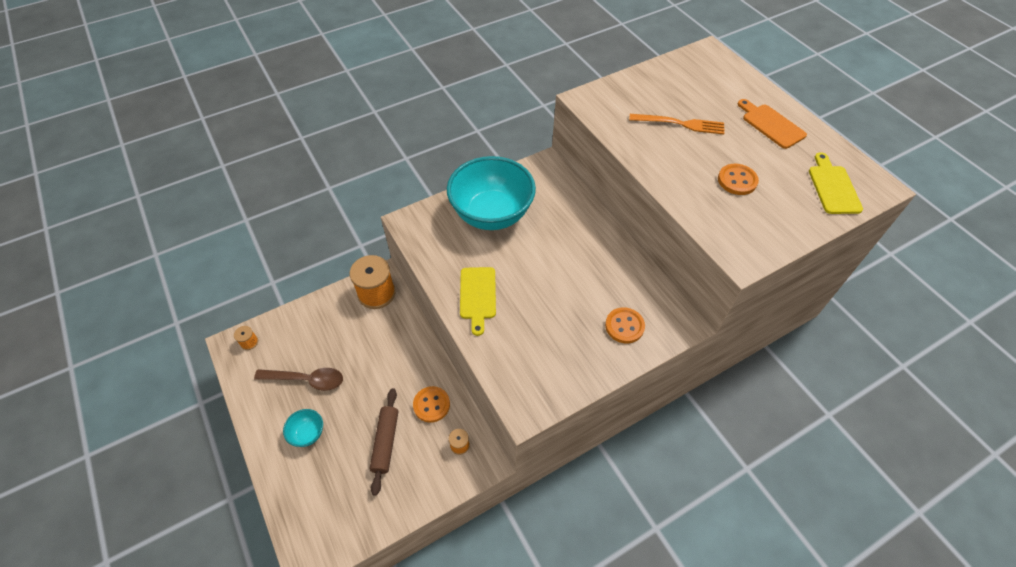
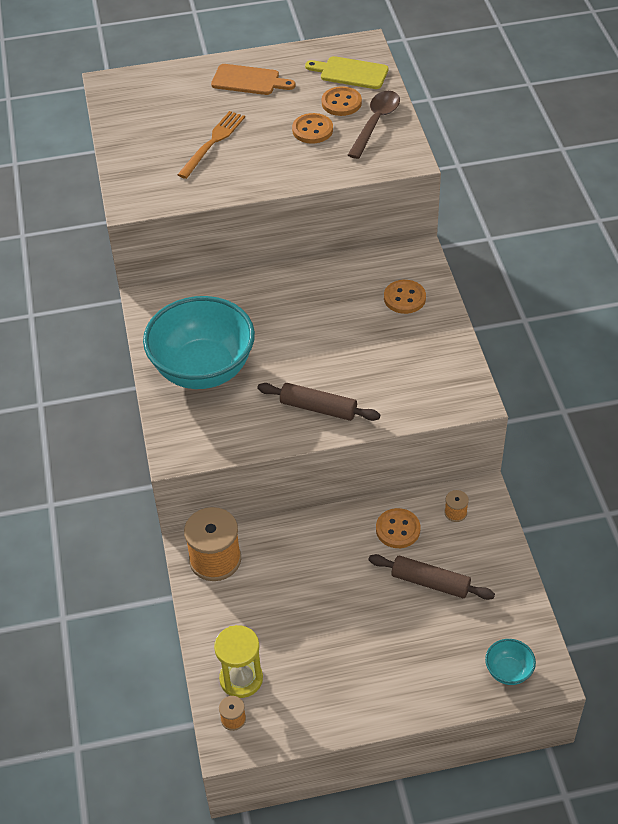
camera: 70 degrees left, 5 degrees down
(281, 337) = (241, 679): none -> yellow hourglass
(306, 380) = (317, 655): brown spoon -> brown spoon (375, 123)
(308, 433) = (393, 661): turquoise bowl -> turquoise bowl (508, 671)
(477, 296) = (318, 408): yellow cutting board -> brown rolling pin
(771, 124) = (249, 80): orange cutting board -> orange cutting board turned 150 degrees counterclockwise
(787, 191) = (341, 103): none -> orange button

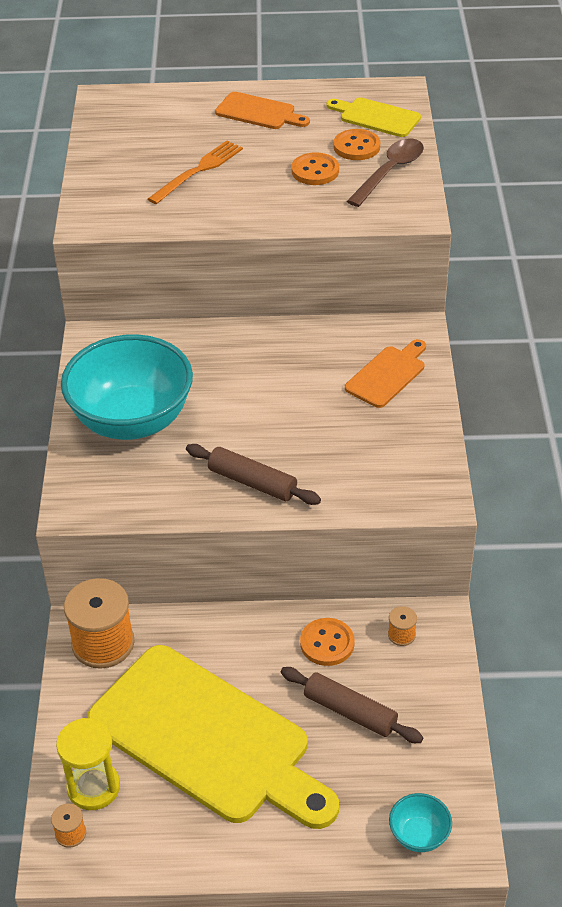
camera: 10 degrees right, 5 degrees down
(322, 624) = (207, 739): none -> yellow cutting board
(404, 298) = (388, 375): orange button -> orange cutting board

